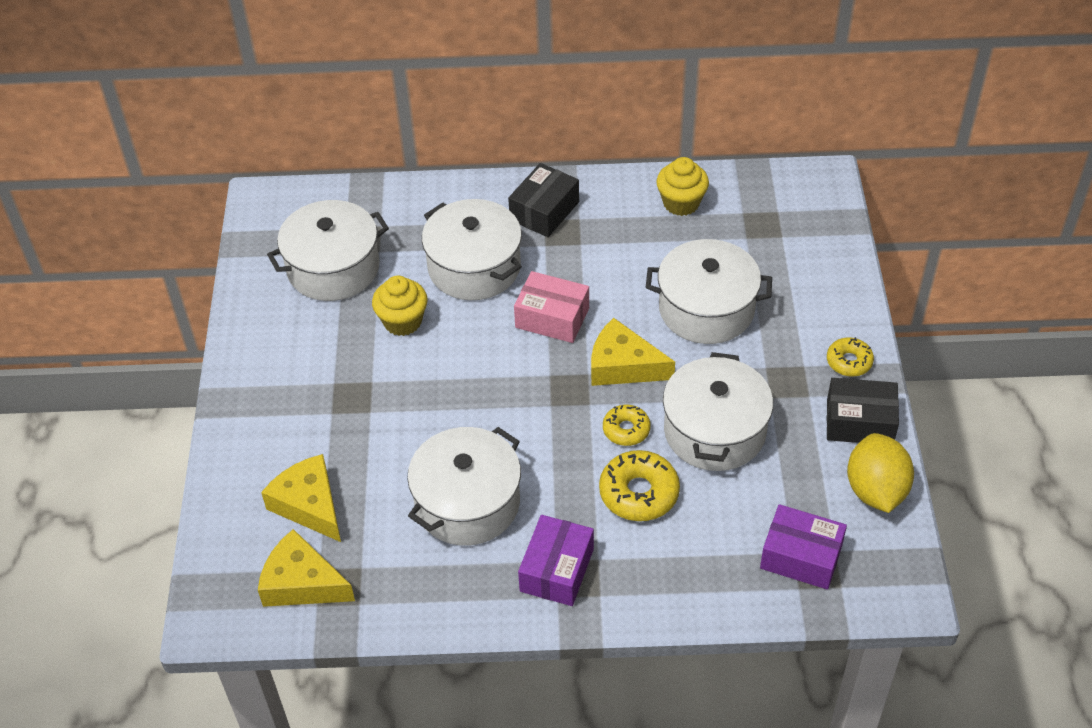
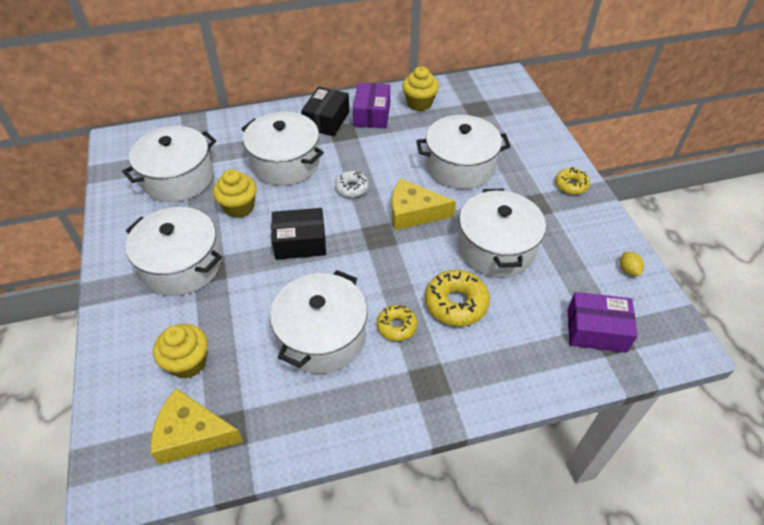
camera: 15 degrees left, 0 degrees up
(309, 505) = (188, 362): yellow cheese -> yellow cupcake
(320, 386) = (181, 265): none -> white pot
(552, 318) = (352, 188): pink box -> white donut
(557, 570) = (410, 378): purple box -> purple box (372, 114)
(626, 430) = (430, 257): yellow donut -> yellow donut (396, 326)
(859, 422) = (596, 224): black box -> black box (300, 242)
(875, 490) = (628, 270): yellow lemon -> yellow lemon, size x0.43

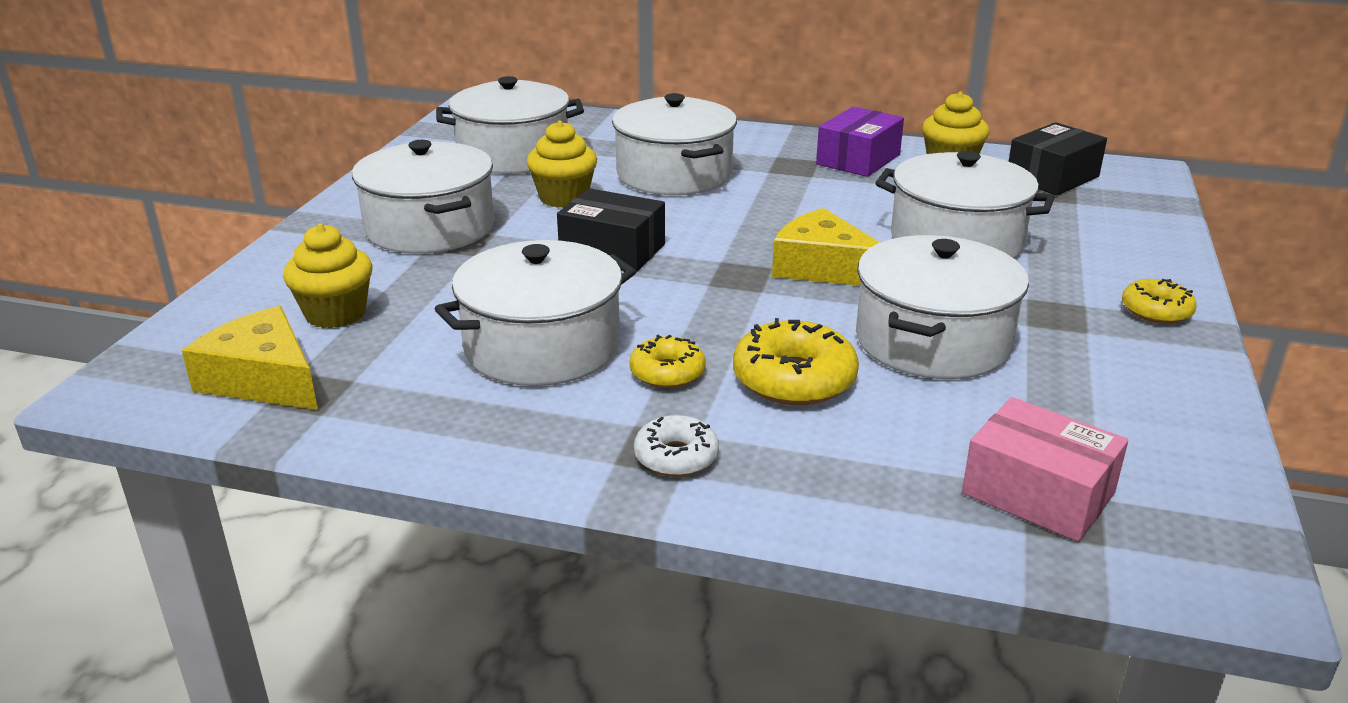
camera: 30 degrees right, 20 degrees down
(326, 120) = (779, 150): black box -> black box (1052, 177)
(352, 188) = (748, 220): white donut -> white donut (676, 457)
(596, 330) = (1038, 493): purple box -> pink box
(628, 270) = (1184, 441): yellow lemon -> none

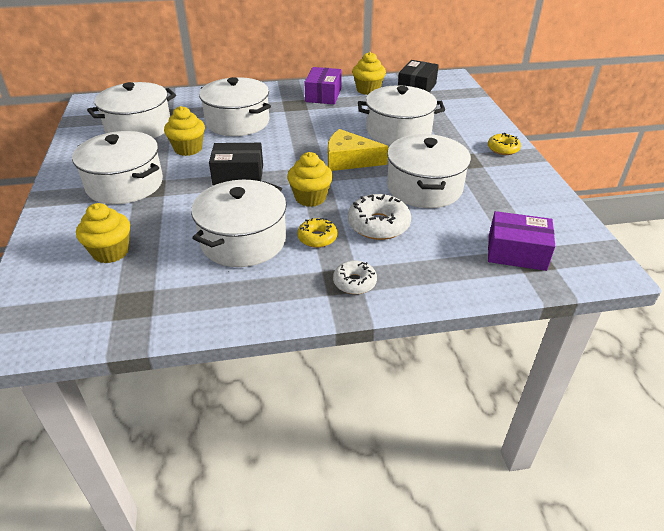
camera: 25 degrees left, 10 degrees up
(263, 379) = (99, 304): yellow cheese -> none
(705, 310) = (310, 198): none -> yellow cupcake
(794, 379) = (378, 225): yellow donut -> white donut
(1038, 493) = (516, 252): pink box -> purple box

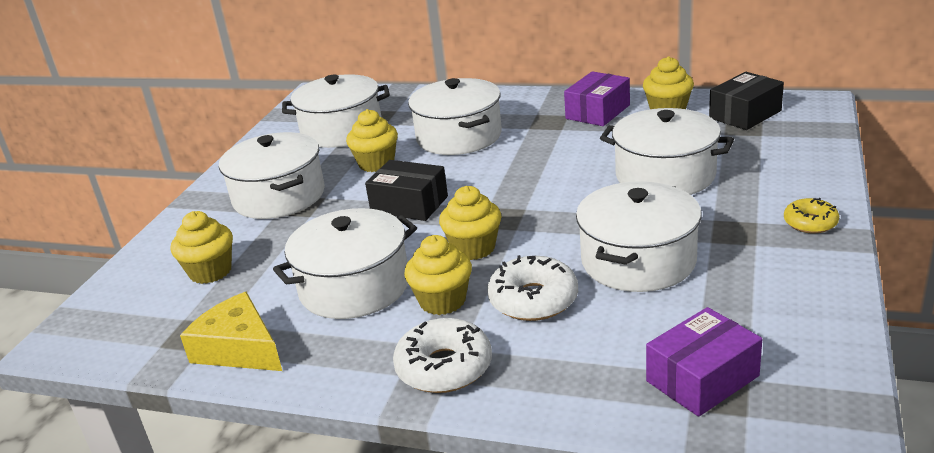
camera: 30 degrees right, 10 degrees down
(317, 238) = (442, 301): yellow donut -> yellow cupcake
(349, 160) = (563, 206): yellow cheese -> yellow cheese (239, 348)
(354, 282) = (444, 367): white donut -> white donut, size x1.62
(516, 252) = (702, 378): purple box -> purple box turned 75 degrees counterclockwise

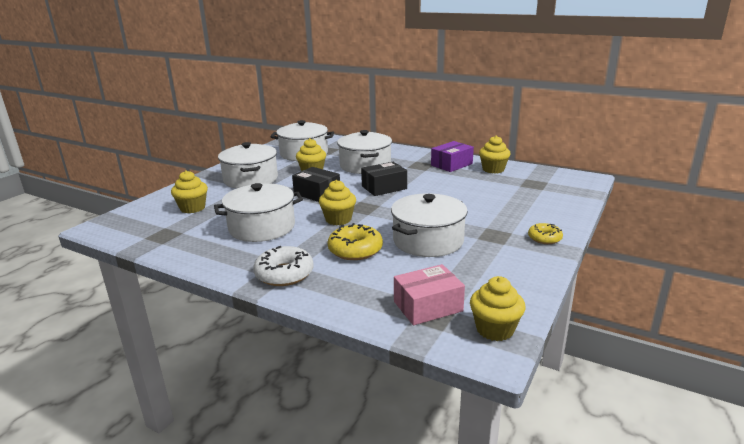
camera: 10 degrees right, 5 degrees down
(239, 348) = (183, 246): yellow cheese -> none
(442, 301) = (304, 242): yellow cupcake -> yellow cupcake (495, 329)
(533, 300) = (355, 250): white donut -> yellow donut
(665, 175) = (471, 201): white pot -> none
(702, 378) = (428, 306): purple box -> pink box
(745, 114) = (538, 178): black box -> black box (384, 187)

